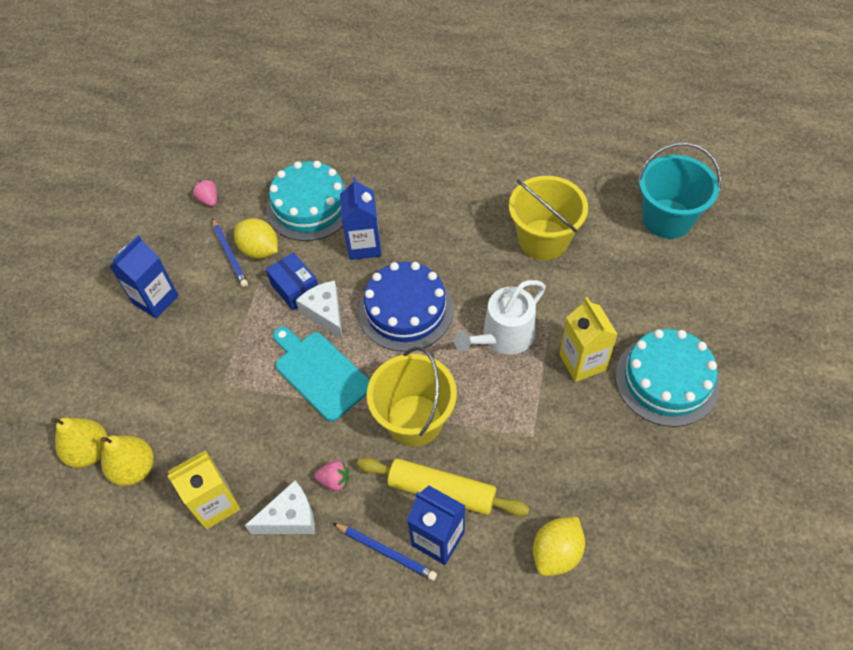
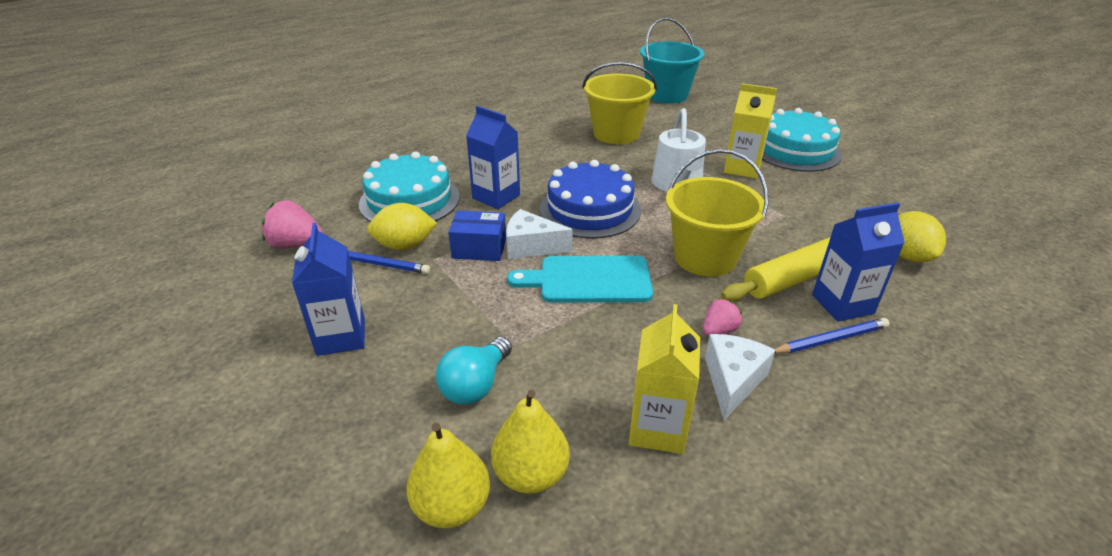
camera: 50 degrees left, 20 degrees down
(174, 393) = (475, 385): none -> turquoise light bulb
(209, 200) = (296, 244): pink strawberry -> pink strawberry, size x1.59

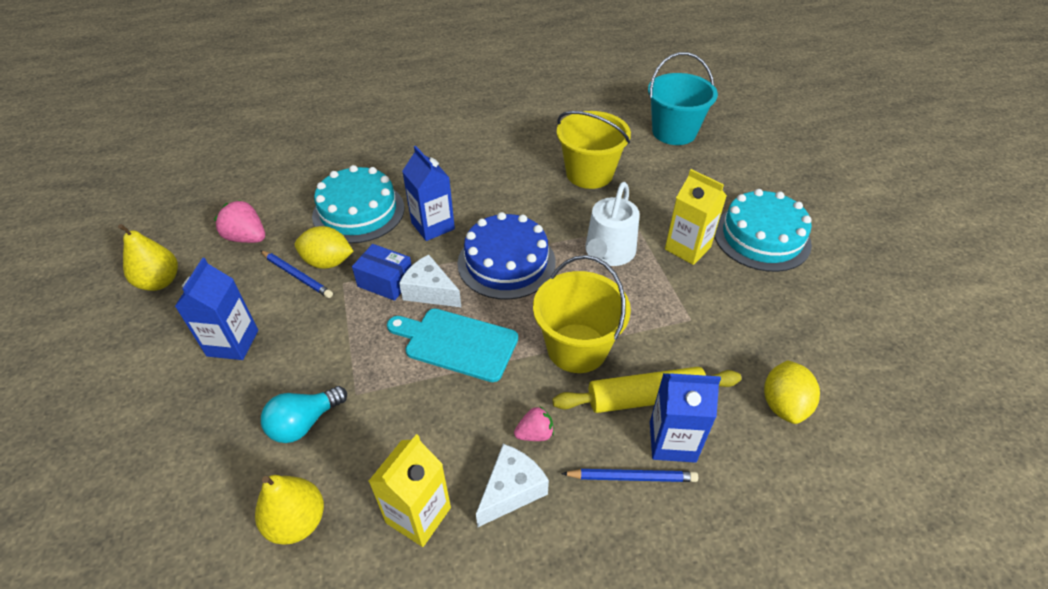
camera: 20 degrees right, 10 degrees up
(452, 506) = (227, 528): yellow pear -> yellow pear (160, 282)

